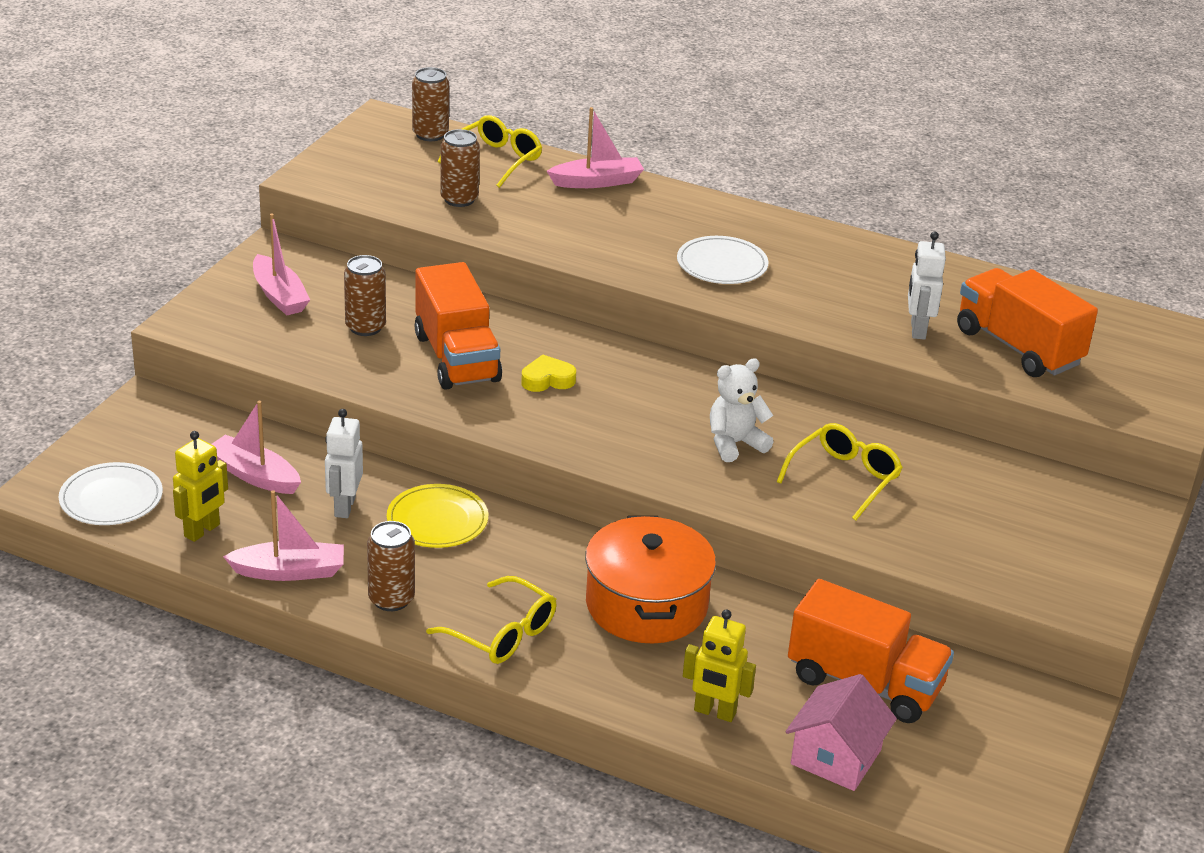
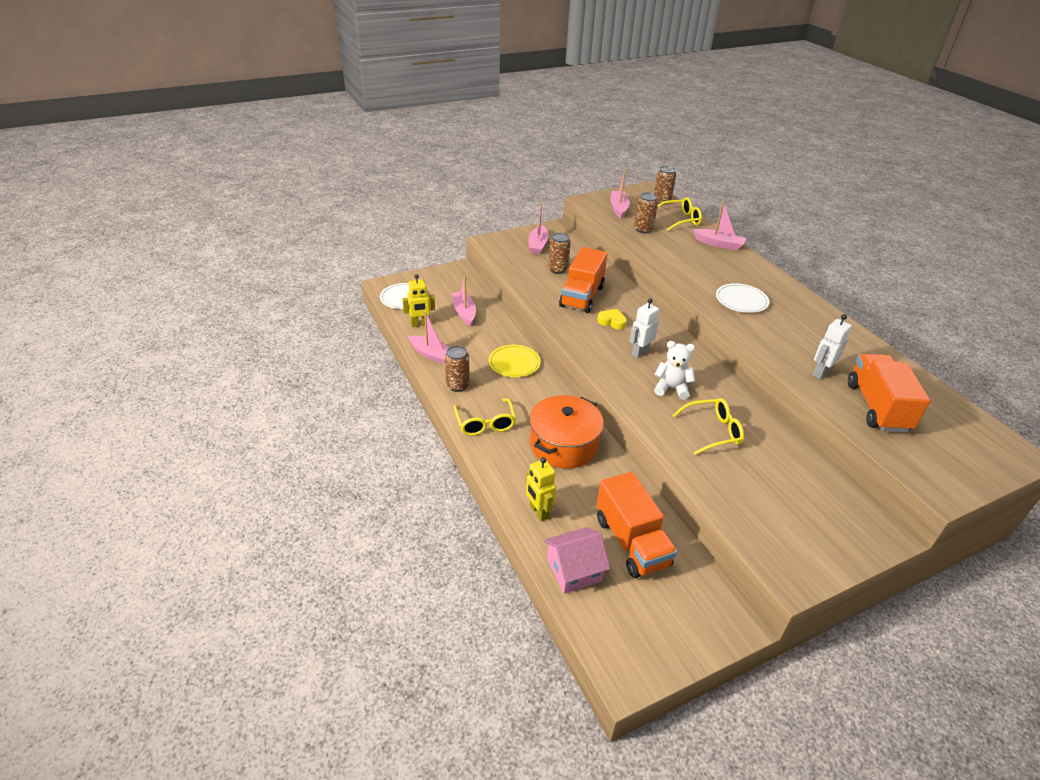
camera: 40 degrees right, 5 degrees up
(344, 507) = (483, 340): white robot -> white robot (640, 352)
(377, 174) = (618, 208): none -> pink boat

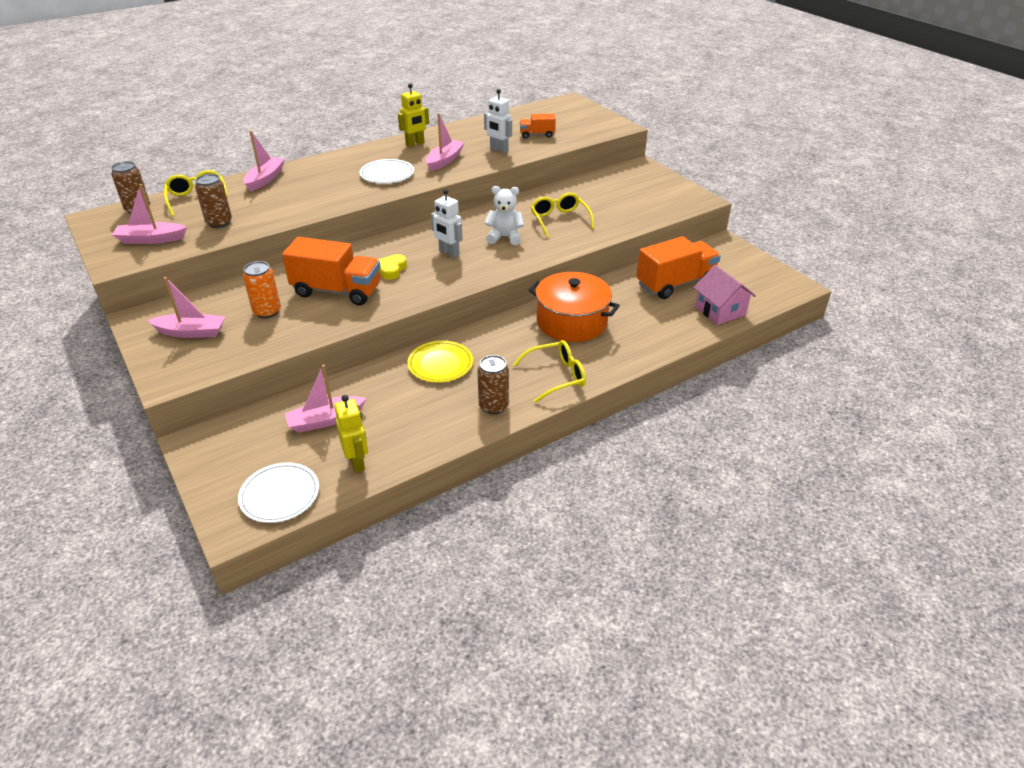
camera: 95 degrees left, 0 degrees up
(432, 355) = (432, 438): pink boat -> pink boat (444, 160)
(538, 512) = (667, 332): yellow robot -> yellow robot (415, 144)
(558, 270) = (267, 311): brown can -> orange can
(671, 388) = (505, 237): white teddy bear -> white teddy bear turned 90 degrees clockwise
(877, 407) = (537, 135): orange truck -> orange truck, size x0.51

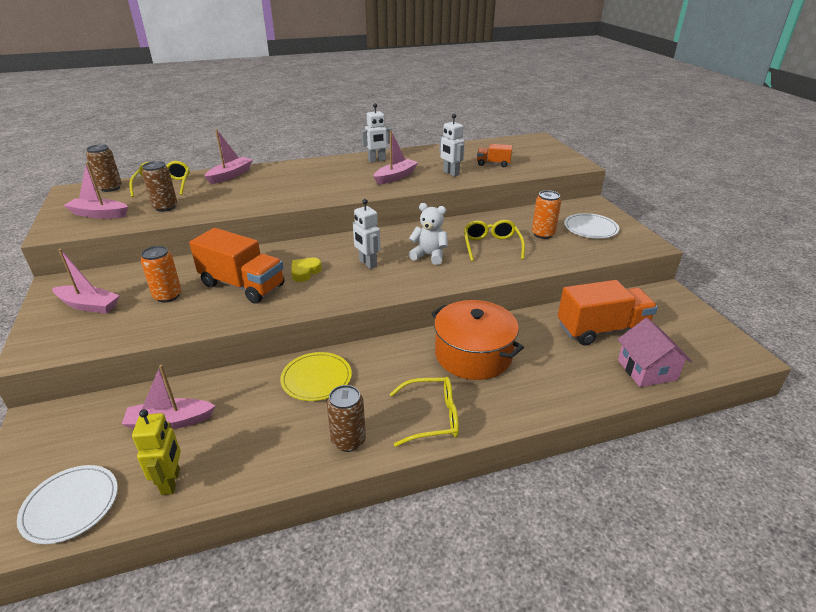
camera: 15 degrees right, 5 degrees down
(387, 174) = (337, 183): white plate -> white plate (590, 228)
(415, 144) = (377, 160): yellow robot -> white robot
(603, 202) = (543, 234): none -> orange can

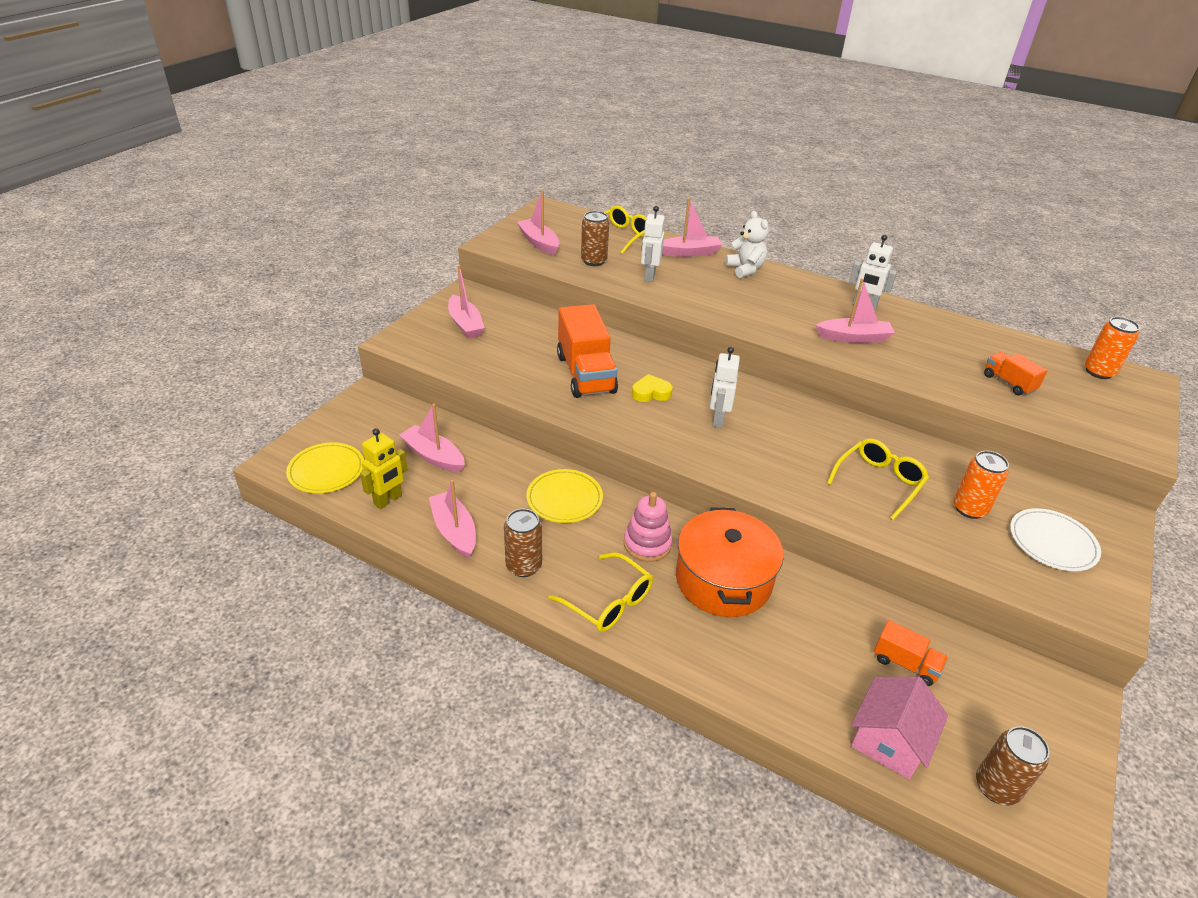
camera: 45 degrees right, 5 degrees up
(70, 505) = (326, 470): white plate -> yellow plate
(110, 188) = (577, 218): brown can -> brown can (996, 787)
(168, 296) = (522, 349): orange can -> orange can (1098, 372)
(263, 459) = (454, 531): none -> pink boat
(406, 367) = (647, 544): none -> pink stacking toy
(429, 255) = (791, 449): white teddy bear -> white teddy bear (745, 269)
(451, 173) = (929, 366): white robot -> white robot (649, 276)
(602, 330) = (905, 664): orange truck -> orange truck, size x0.51

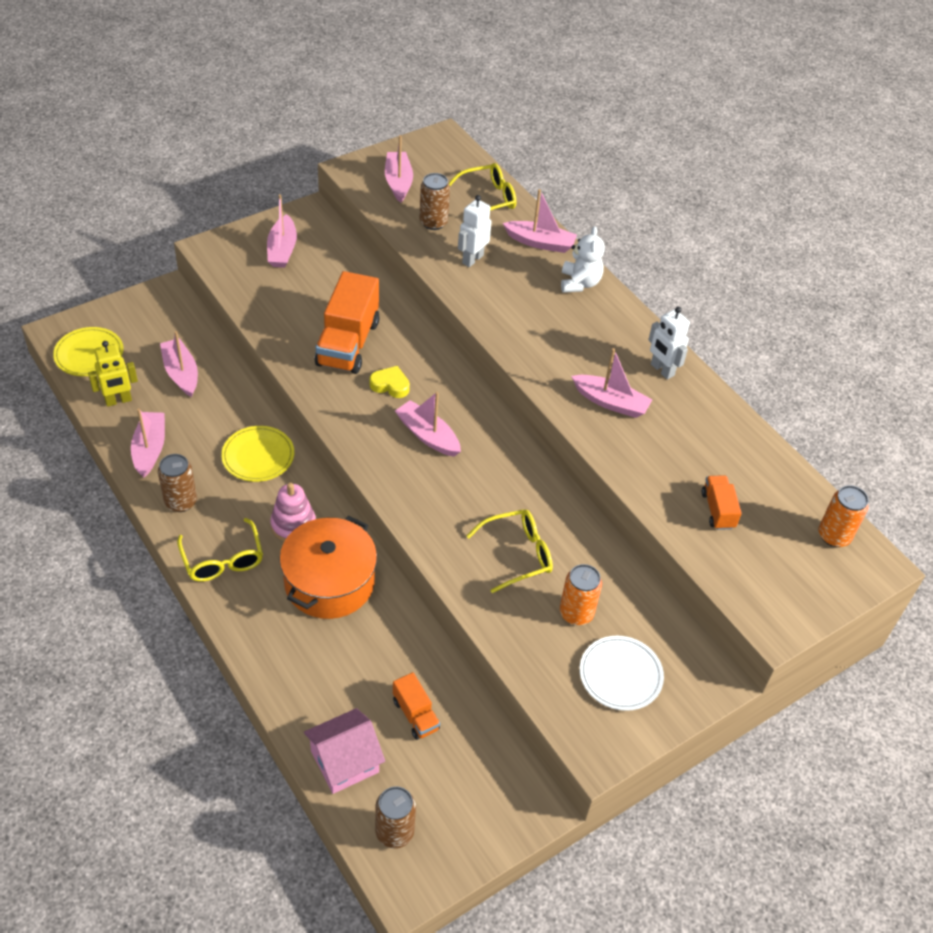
camera: 25 degrees right, 10 degrees up
(718, 419) = (427, 435): white robot -> pink boat

